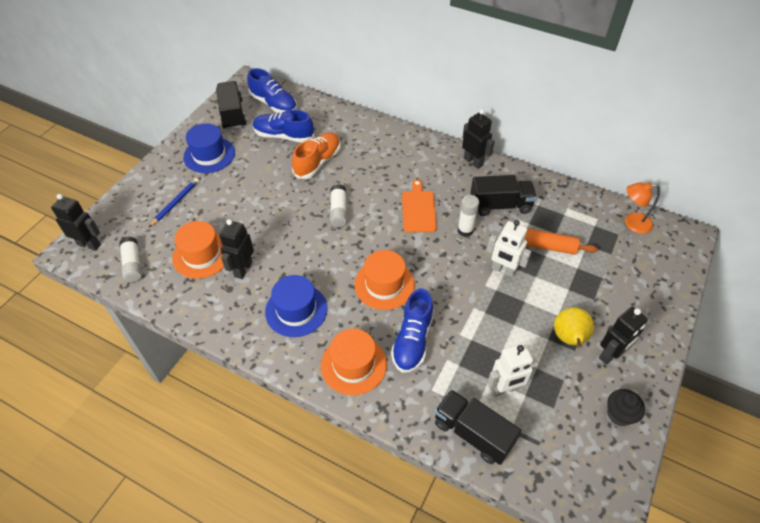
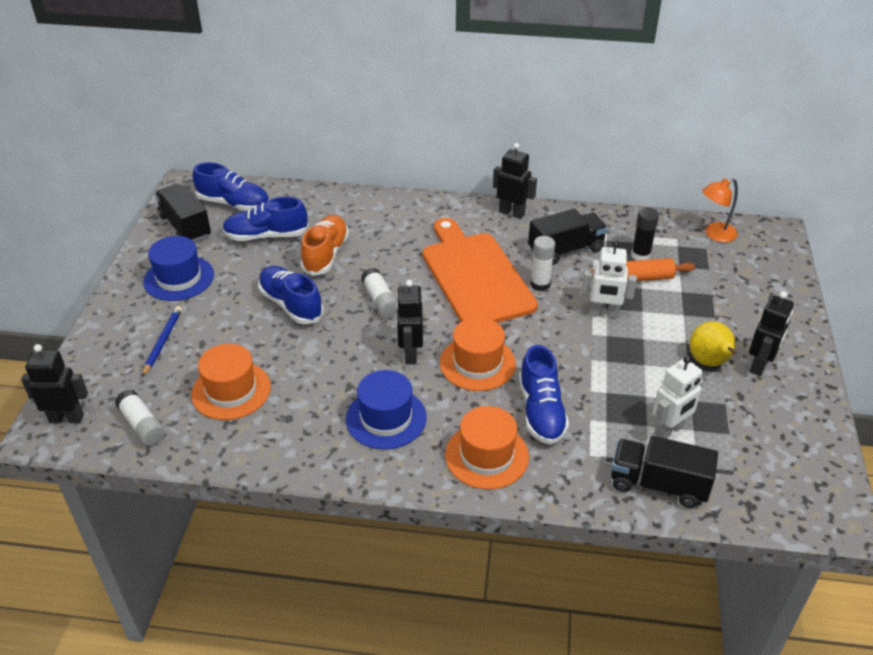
camera: 20 degrees left, 10 degrees down
(243, 269) = (294, 392): black robot -> black robot (410, 353)
(274, 197) = (291, 304): none -> blue shoe
(418, 209) = (475, 276): orange cutting board -> orange cutting board, size x1.92
(559, 226) = (640, 255): none -> black glue stick
(619, 414) = (798, 419): black cupcake -> none

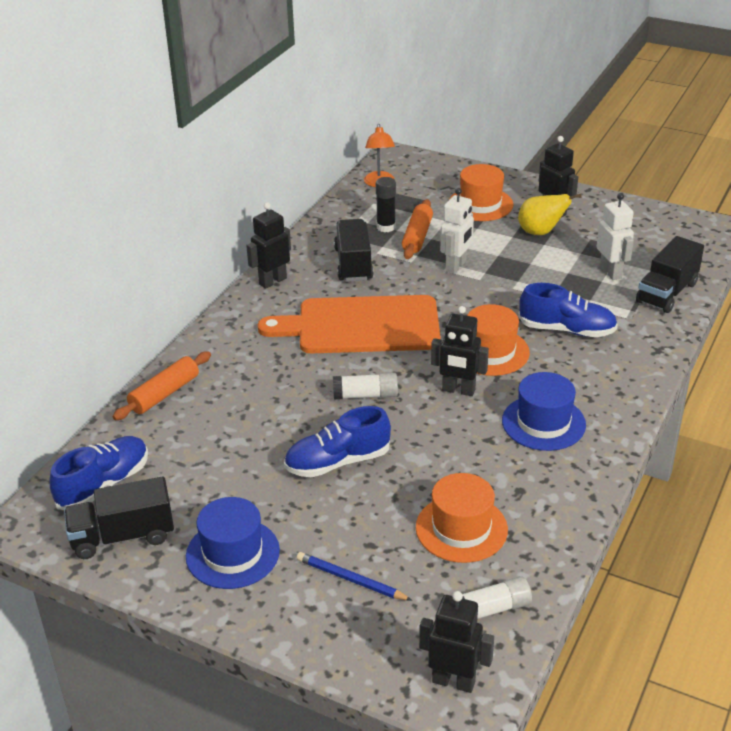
camera: 70 degrees left, 5 degrees down
(67, 418) = (453, 681): black robot -> black robot turned 90 degrees clockwise
(266, 236) = (194, 464): blue shoe -> none
(326, 255) = (262, 421): orange shoe -> none
(340, 201) = (164, 394): none -> orange rolling pin
(486, 455) = (610, 372): orange hat -> orange hat (480, 204)
(540, 284) = (396, 290): white glue stick -> none

